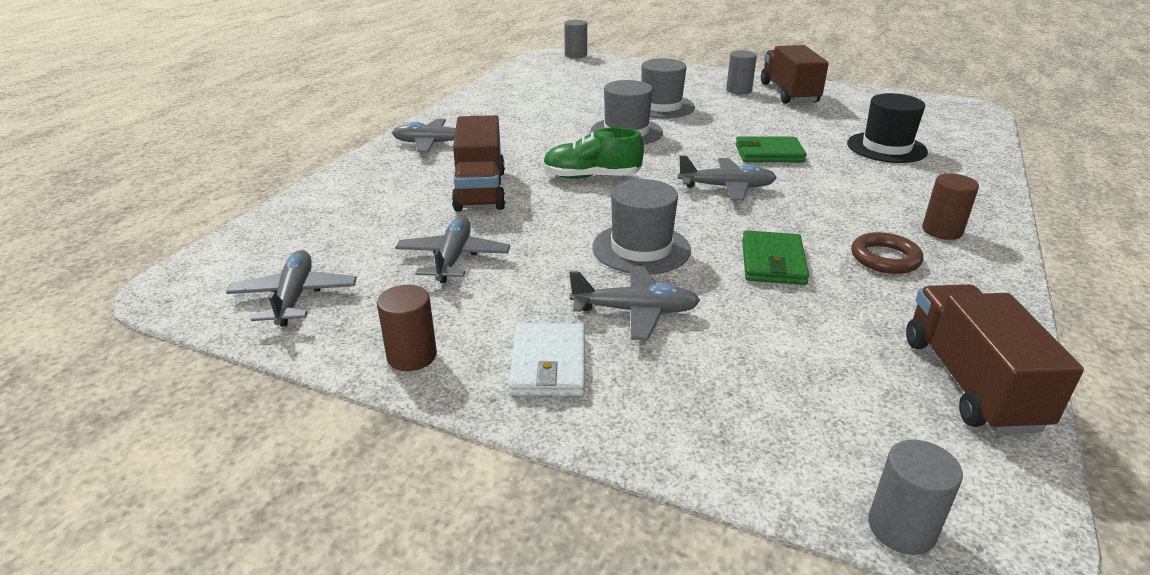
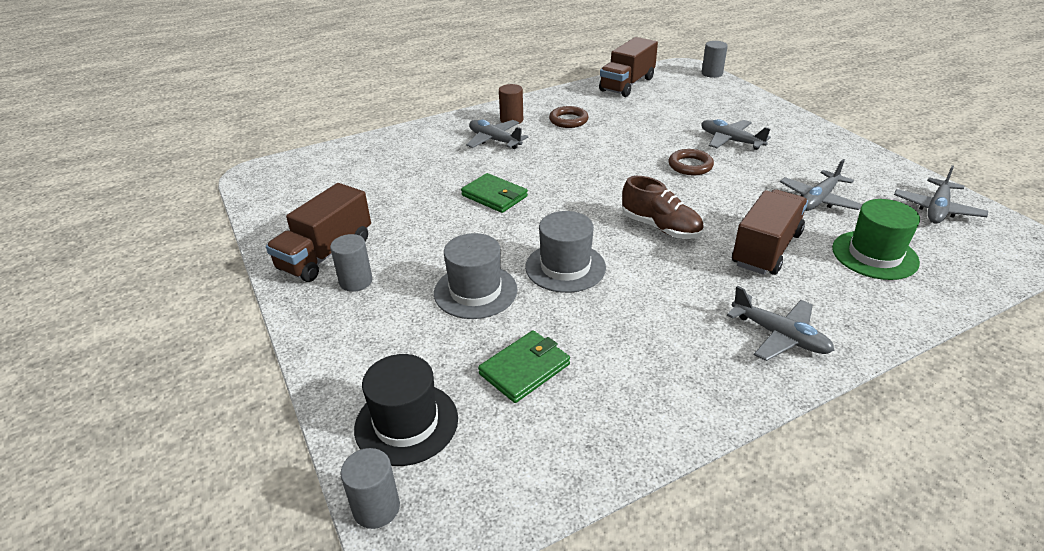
camera: 140 degrees left, 5 degrees up
(371, 217) = (874, 255): none -> green hat
(412, 356) = (863, 158): brown cylinder -> none
(548, 364) = (794, 136): white wallet -> none
(591, 177) = (660, 227): green shoe -> brown shoe
(641, 248) = (690, 166): grey hat -> brown ring
(727, 187) = (575, 182): grey plane -> grey plane (494, 140)
(772, 262) = (627, 136): green wallet -> green wallet (525, 369)
(886, 148) = (408, 169): black hat -> black hat (406, 423)

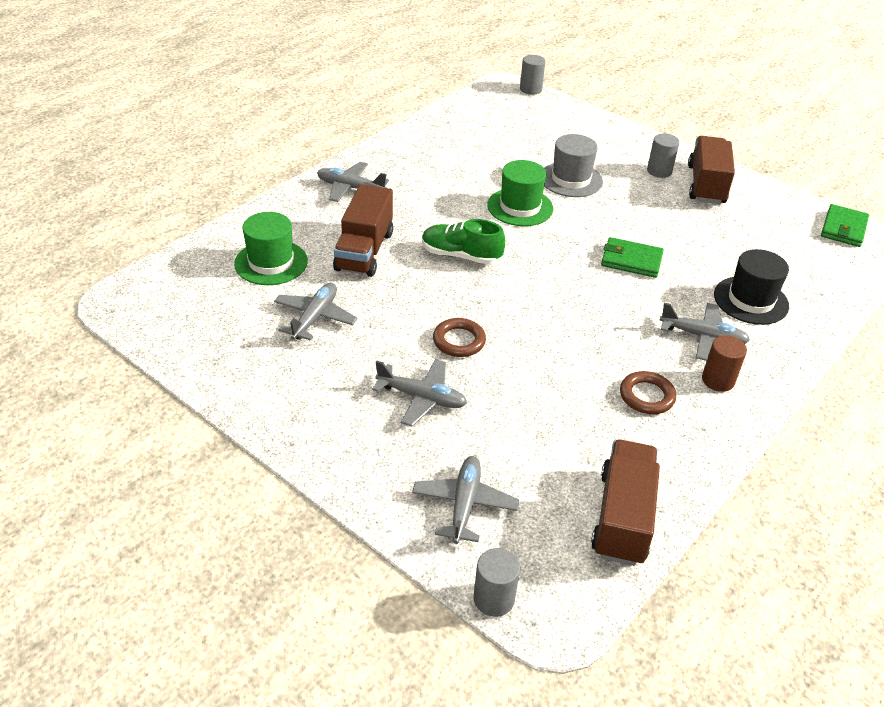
camera: 155 degrees right, 5 degrees up
(406, 423) = (546, 114): black hat -> black hat (751, 300)
(525, 369) = (503, 145): green wallet -> green wallet (843, 228)
(565, 267) = (520, 207): grey hat -> green hat
(660, 227) = (461, 255): brown shoe -> green shoe
(937, 209) = (194, 328): grey plane -> grey plane (464, 504)

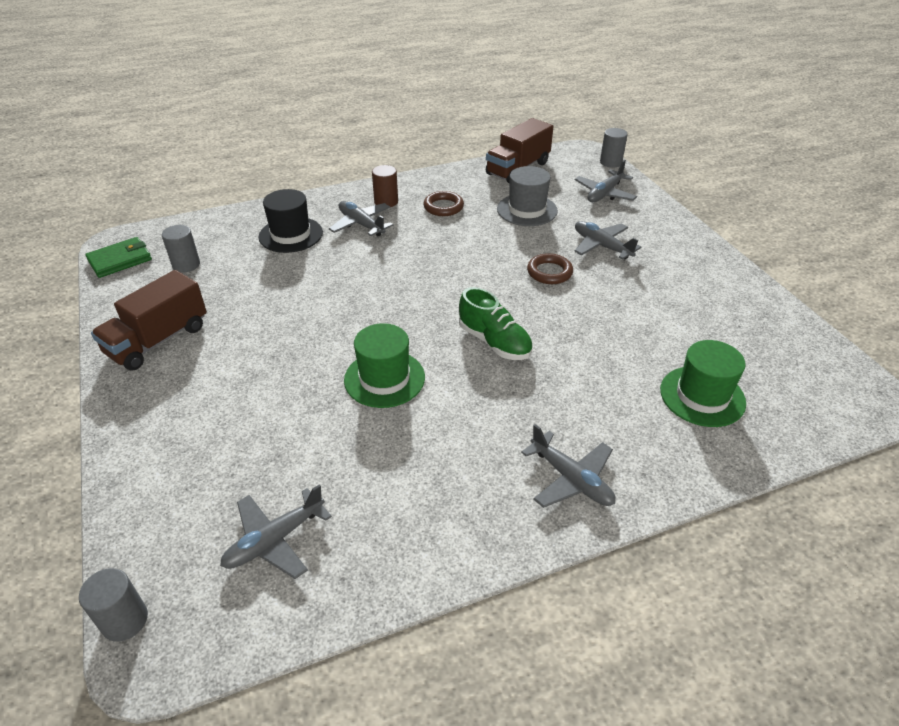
camera: 150 degrees left, 0 degrees up
(315, 317) = (668, 325): grey plane -> grey plane (275, 540)
(364, 251) = (593, 378): brown truck -> none
(571, 179) = (288, 397): grey hat -> grey hat (527, 210)
(631, 260) = (341, 290): green wallet -> none
(659, 171) = (177, 374): grey cylinder -> grey cylinder (186, 265)

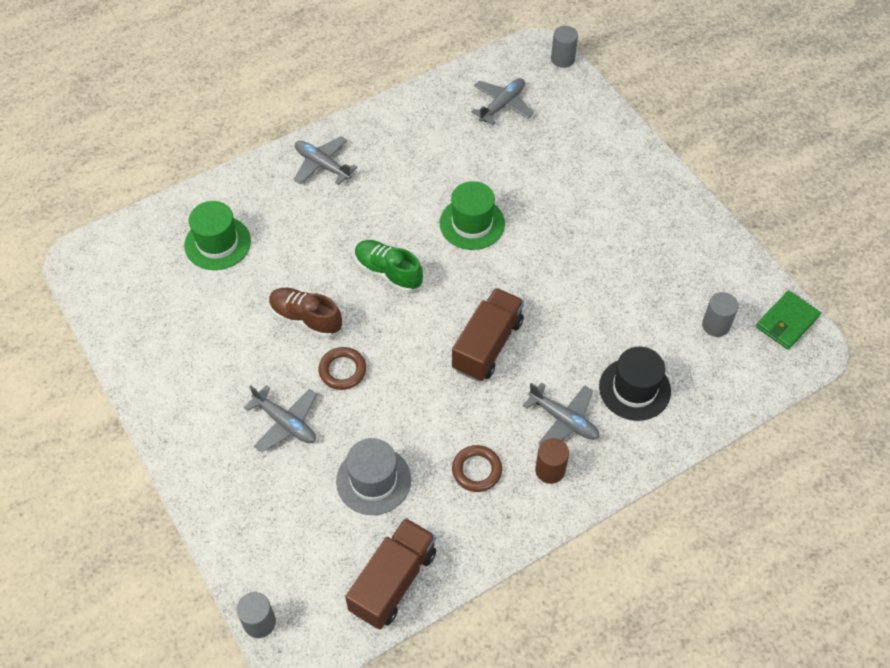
camera: 170 degrees right, 15 degrees up
(158, 340) = (676, 233): brown truck -> brown truck (487, 345)
(587, 313) = (306, 318): none -> brown shoe
(604, 193) = (274, 534): grey plane -> none

